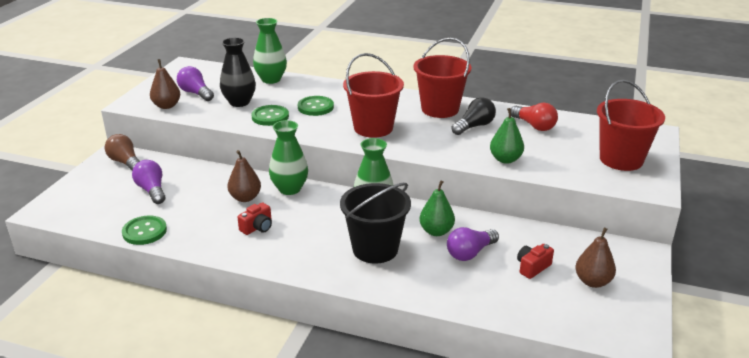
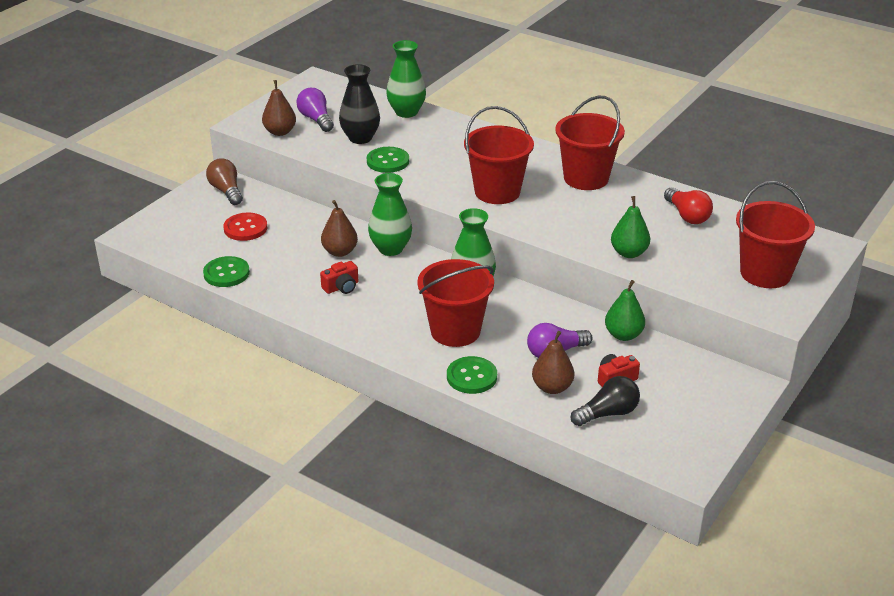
camera: 15 degrees right, 5 degrees up
(152, 190) = (245, 228): purple light bulb -> red button
(315, 107) = (443, 156): green button -> green button (472, 377)
(375, 249) = (455, 331): black bucket -> red bucket
(436, 231) = (529, 322): green pear -> green pear (623, 335)
(474, 126) = (615, 206): black light bulb -> black light bulb (608, 413)
(592, 282) = (673, 405): brown pear -> brown pear (552, 387)

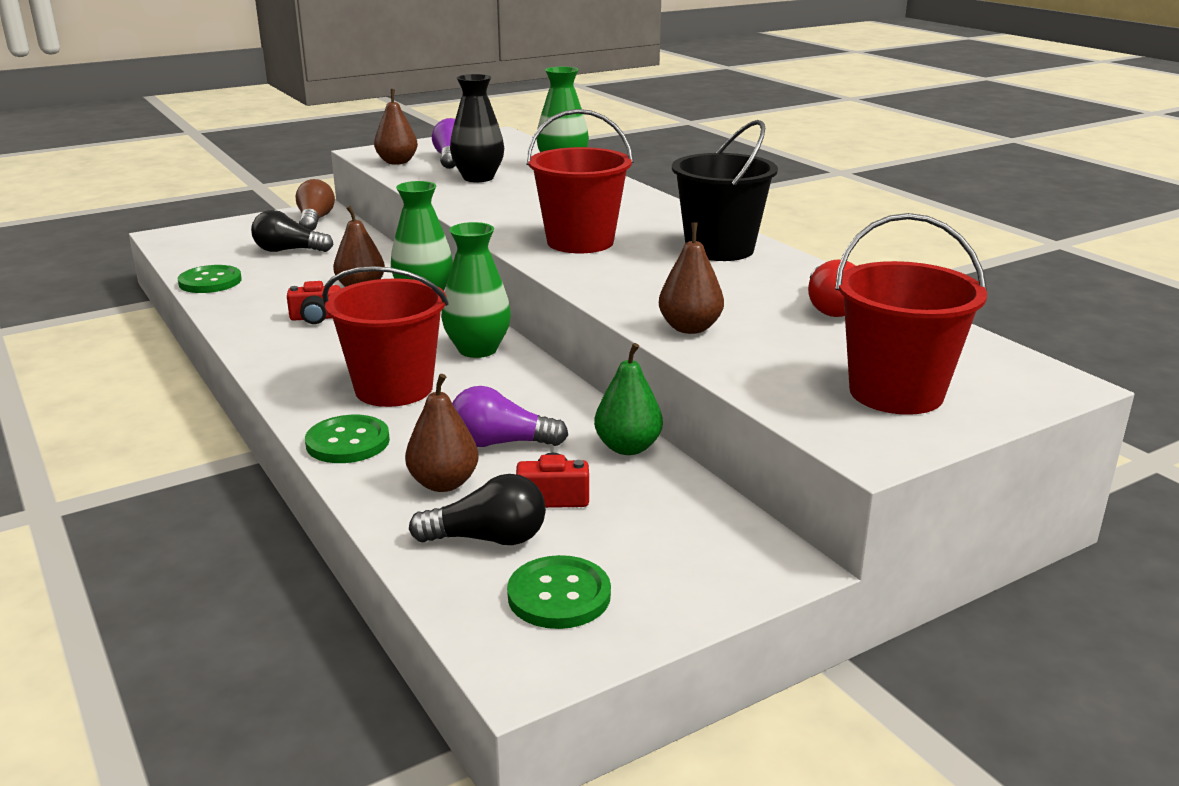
camera: 25 degrees right, 10 degrees down
(245, 228) = (288, 251): red button -> black light bulb
(388, 161) = (481, 198): green button -> green button (559, 595)
(586, 178) = (719, 249): red bucket -> black bucket
(629, 253) = (690, 328): green pear -> brown pear

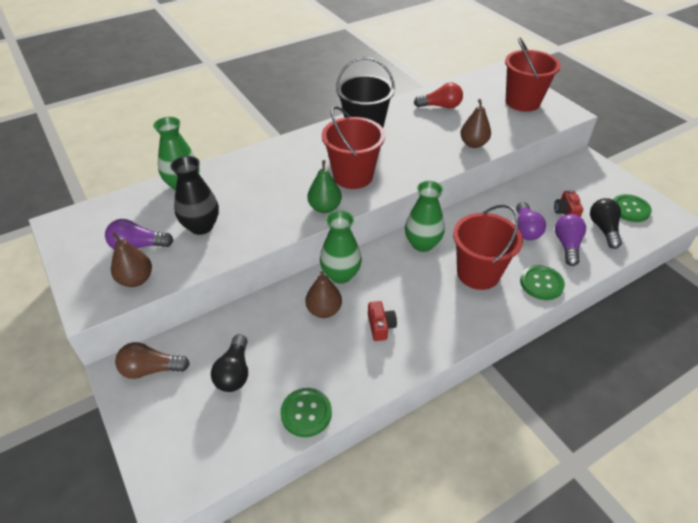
camera: 90 degrees left, 20 degrees up
(443, 483) = (567, 245): brown pear -> purple light bulb
(628, 447) = (517, 191): green pear -> green pear (325, 208)

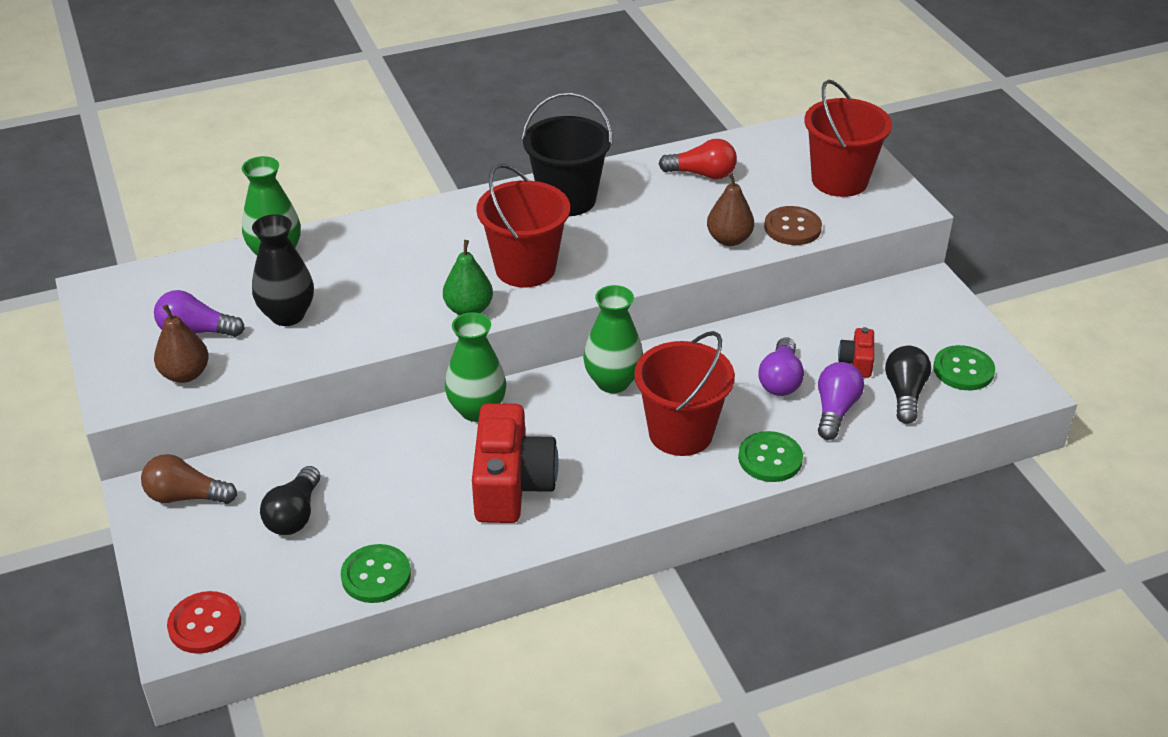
camera: 10 degrees right, 5 degrees down
(185, 477) = (205, 624): none -> red button
(324, 310) = (438, 454): brown pear -> none
(380, 326) = (511, 484): red camera -> red camera, size x2.15
(508, 132) = (792, 228): none -> brown button

